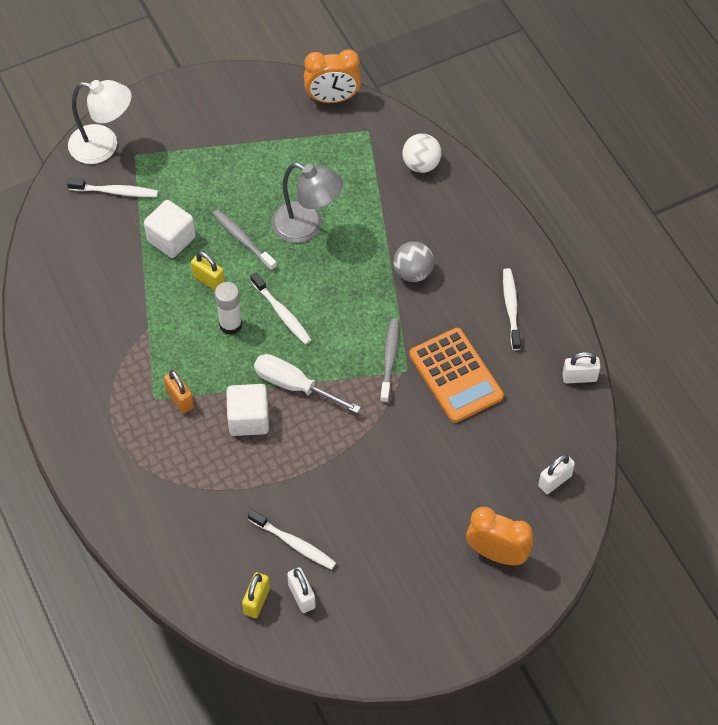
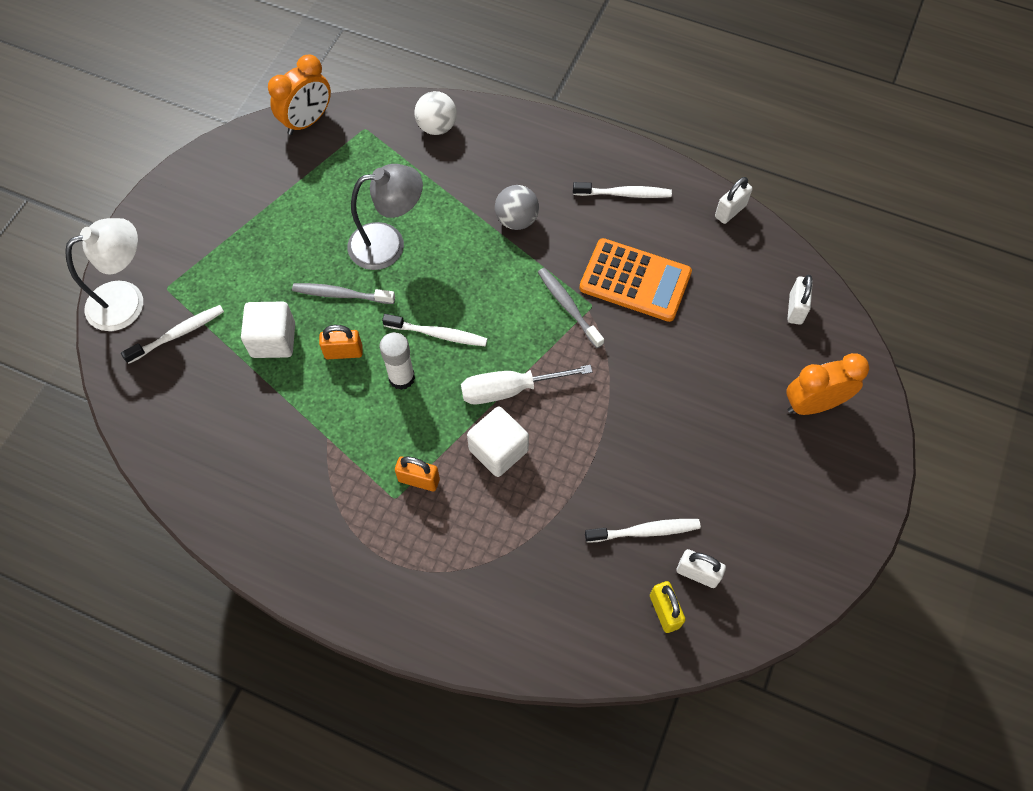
camera: 40 degrees left, 5 degrees up
(209, 280) = (343, 352): yellow padlock -> orange padlock
(511, 308) = (624, 194): white toothbrush -> white toothbrush turned 135 degrees clockwise

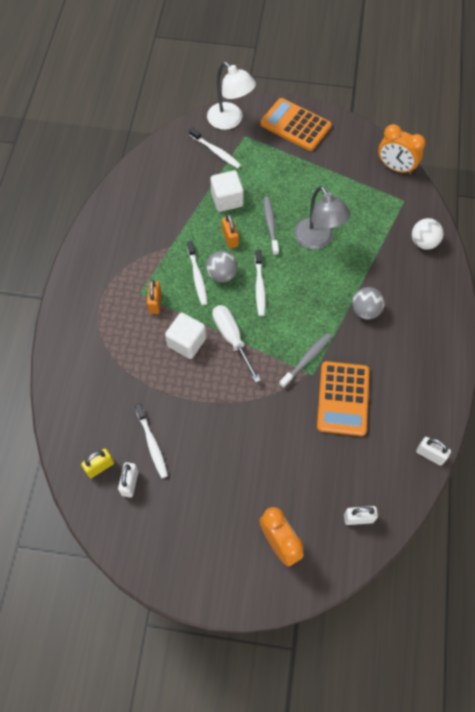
camera: 75 degrees right, 0 degrees up
(178, 217) = (295, 125): none -> orange calculator
(401, 378) = (222, 274): white glue stick -> grey ball
(624, 194) = (415, 375): white toothbrush -> white toothbrush (197, 276)

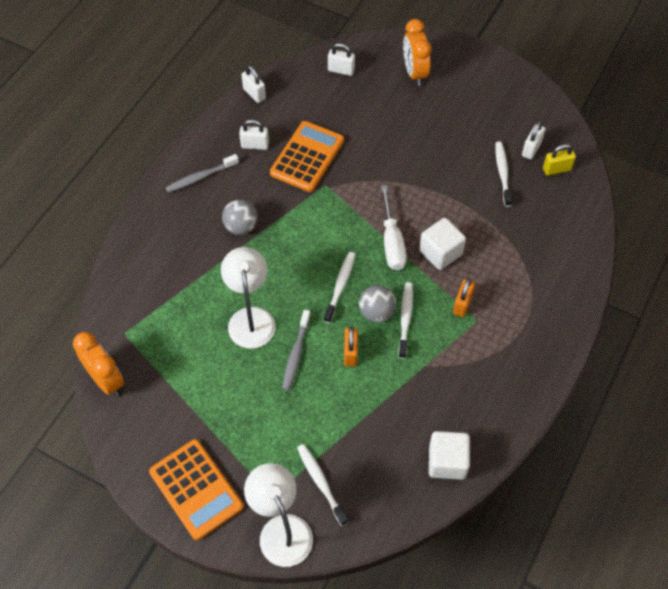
camera: 160 degrees left, 5 degrees down
(227, 199) = (334, 405): white cube -> white cube (447, 462)
(306, 360) = (325, 200): grey toothbrush -> grey toothbrush (201, 177)
(317, 240) = (250, 318): grey lamp -> white lamp
(397, 395) = (255, 145): none -> white padlock
(423, 242) = (135, 277): white ball -> none

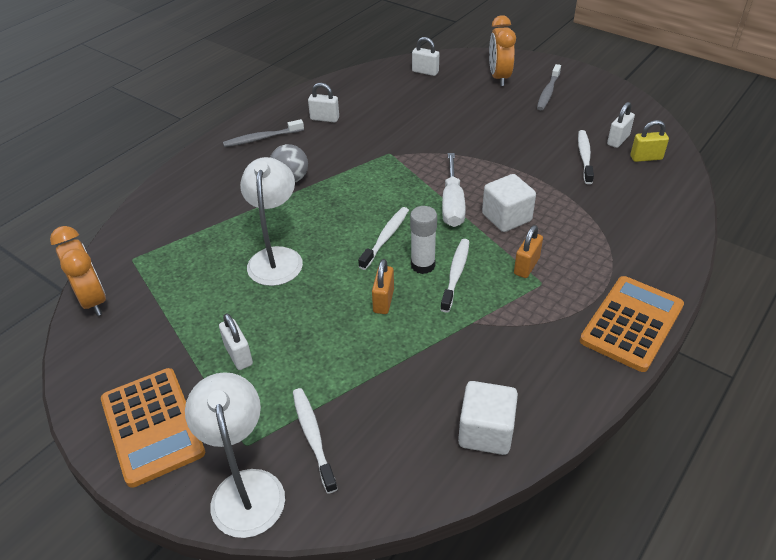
camera: 10 degrees right, 15 degrees down
(254, 94) = (335, 83): white padlock -> white padlock (238, 355)
(296, 354) = (318, 296): grey toothbrush -> grey toothbrush (548, 92)
(307, 157) = (375, 130): orange calculator -> orange calculator (631, 323)
(376, 312) = (423, 265): grey ball -> white glue stick

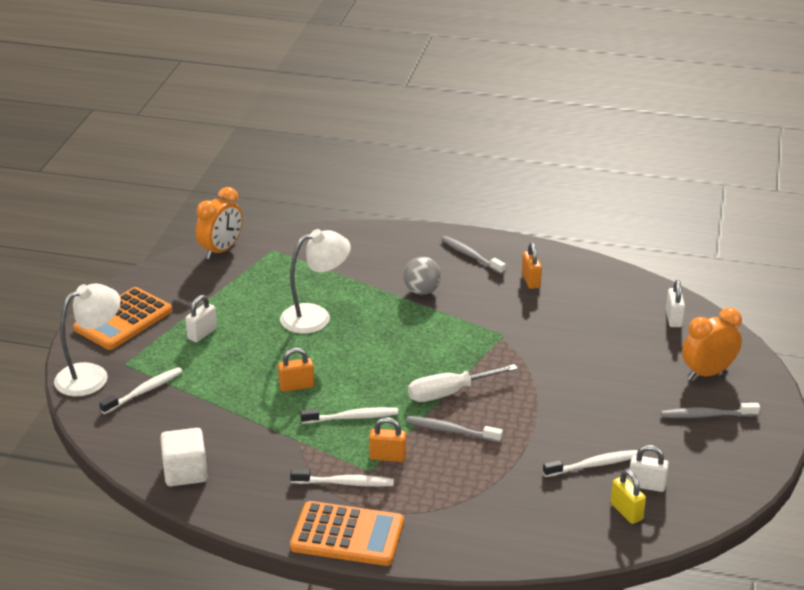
camera: 65 degrees right, 10 degrees down
(324, 119) = (530, 280): white padlock -> orange padlock
(385, 238) = (376, 366): white toothbrush -> white toothbrush (344, 483)
(423, 265) = (352, 396): white glue stick -> none
(506, 217) = (451, 431): white cube -> grey toothbrush

